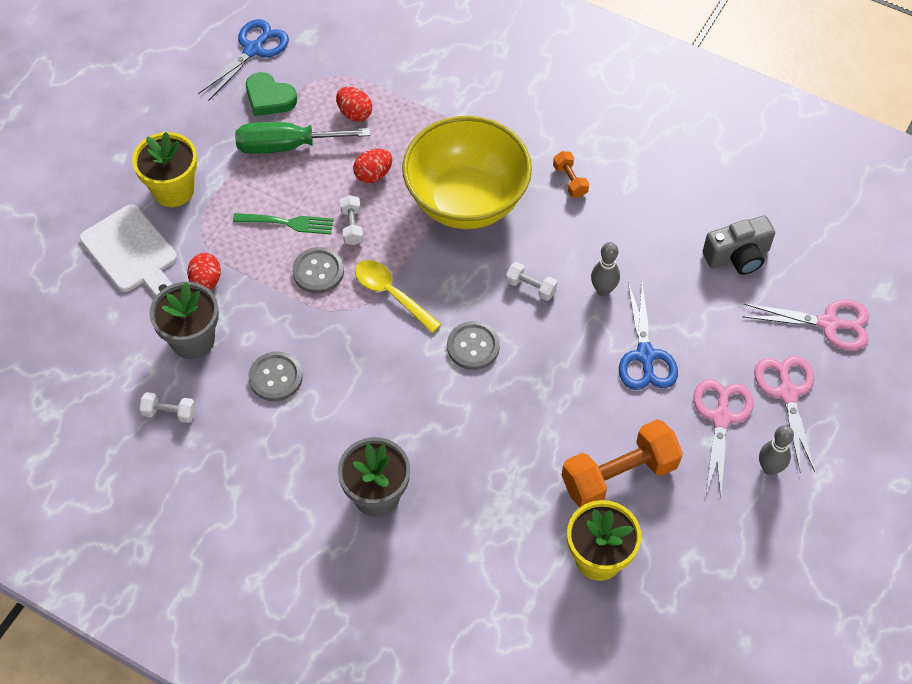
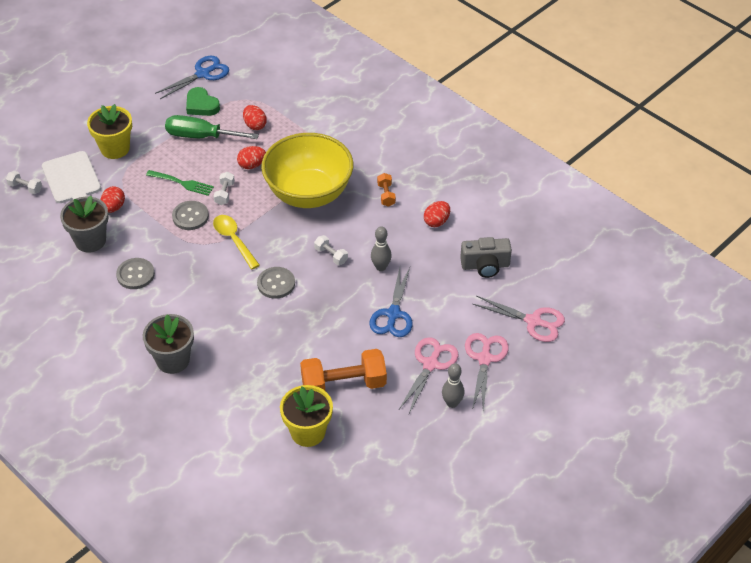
camera: 15 degrees right, 10 degrees down
(169, 413) = (57, 281): white dumbbell -> white dumbbell (25, 188)
(651, 205) = (436, 221): none -> red egg

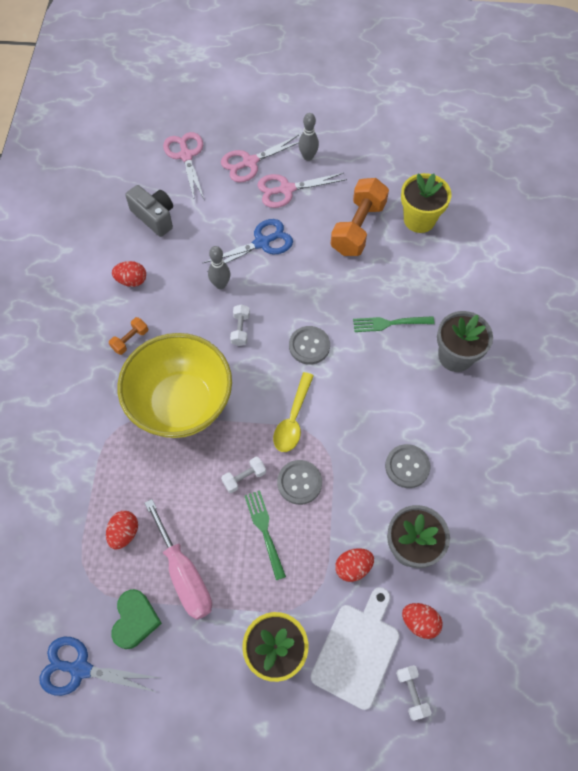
camera: 130 degrees left, 15 degrees up
(201, 136) = (184, 574): green screwdriver -> pink screwdriver
(241, 341) = (389, 323): none -> green fork
(252, 165) = (185, 485): red egg -> red egg (419, 622)
(343, 384) = (358, 228): orange dumbbell -> orange dumbbell turned 75 degrees clockwise

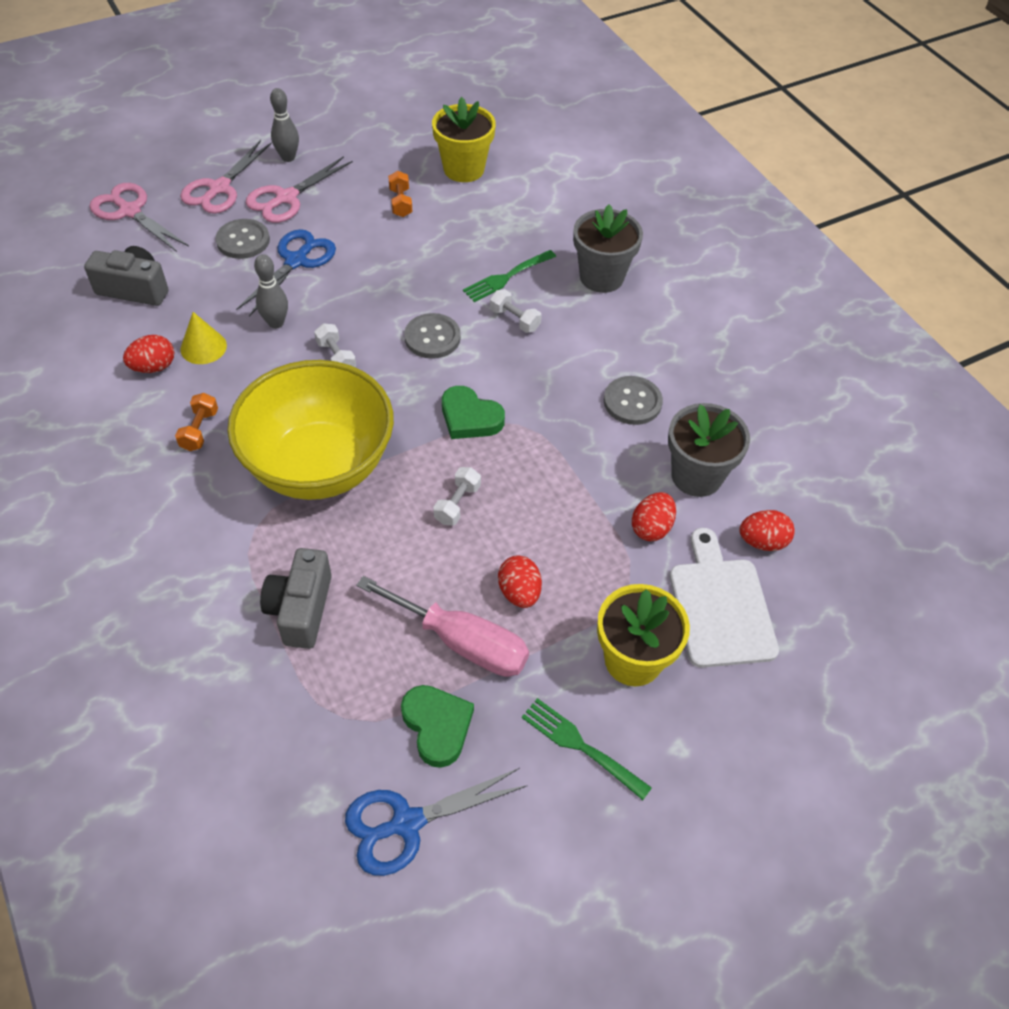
camera: 35 degrees left, 10 degrees down
(110, 496) = (301, 609): none -> grey camera
(124, 533) = (350, 639): red egg -> red egg (519, 592)
(168, 281) = (203, 347): none -> yellow cone
(264, 530) = (523, 544): green fork -> green fork (581, 746)
(293, 419) = (470, 418): yellow spoon -> green heart
(299, 482) = (526, 476): grey button -> grey button (243, 240)
(358, 228) = (400, 203): orange dumbbell -> orange dumbbell, size x0.47
(411, 693) = (808, 613): white dumbbell -> white dumbbell (515, 319)

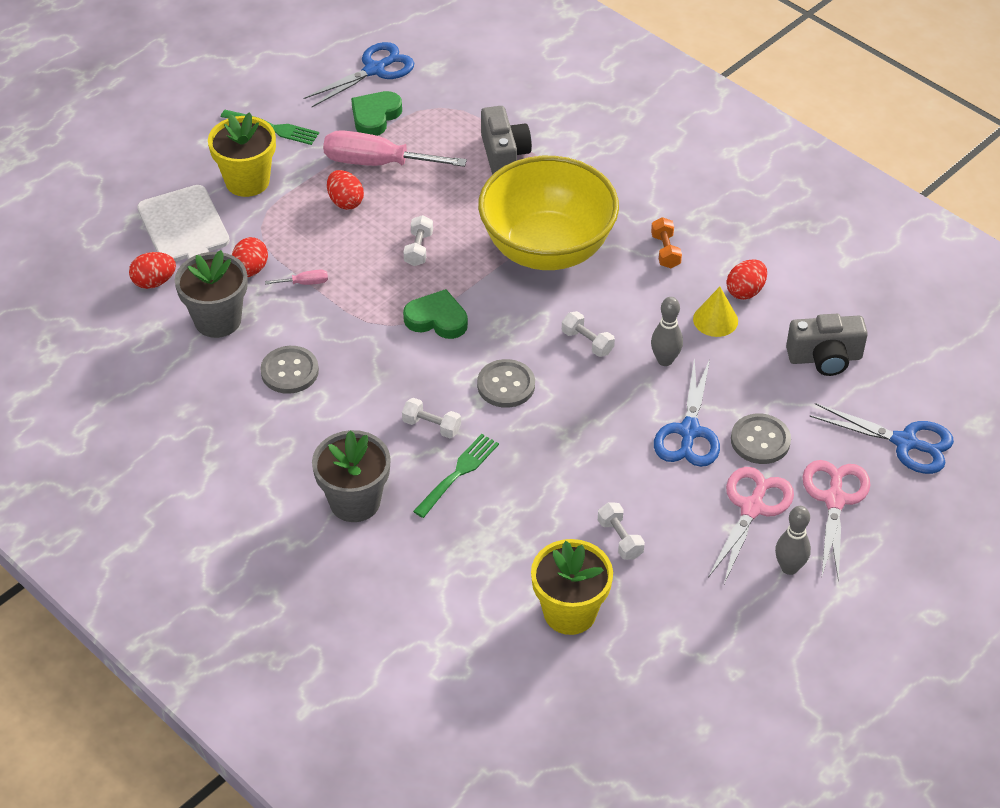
camera: 165 degrees right, 5 degrees down
(130, 211) = (904, 442): pink scissors -> blue scissors
(400, 203) = (620, 539): orange dumbbell -> white dumbbell
(437, 726) = (375, 116): green heart -> green heart turned 75 degrees clockwise
(594, 495) = (305, 283): none -> pink screwdriver

